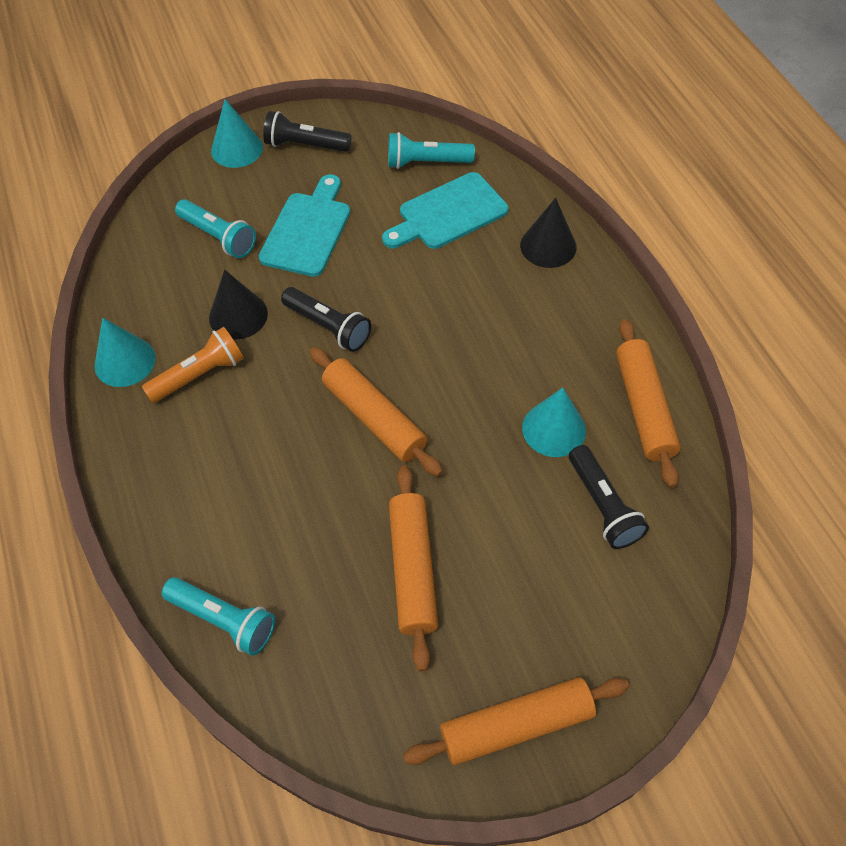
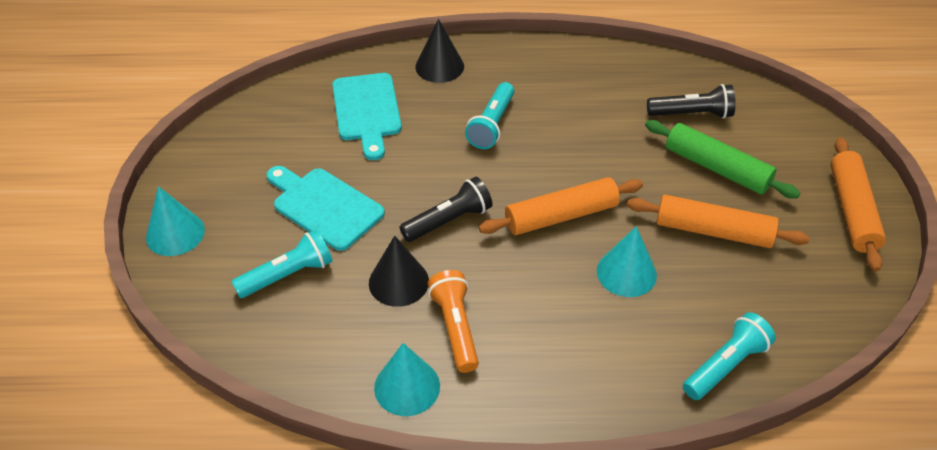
camera: 70 degrees left, 10 degrees down
(305, 145) = (211, 181): black flashlight -> none
(426, 162) = (297, 107): turquoise flashlight -> turquoise flashlight (491, 125)
(519, 553) = (717, 168): none -> green rolling pin
(554, 429) = (616, 117): turquoise cone -> turquoise cone (626, 273)
(643, 408) = (617, 68): orange rolling pin -> none

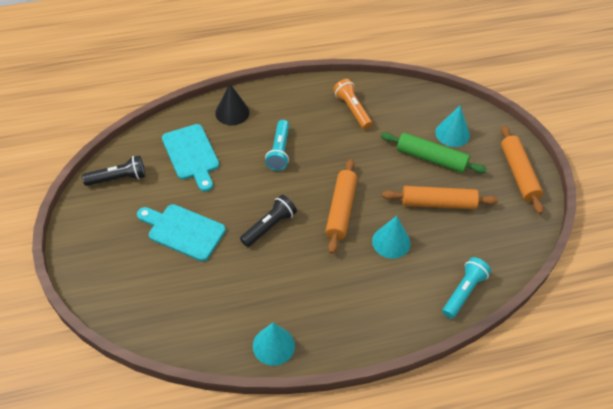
camera: 15 degrees left, 5 degrees up
(175, 233) = (86, 269): turquoise cone -> turquoise cone (452, 133)
(288, 275) = (174, 285): turquoise flashlight -> none
(398, 282) = (248, 276): black cone -> none
(455, 327) = (293, 300): orange flashlight -> orange flashlight (352, 109)
(561, 216) = (341, 210): orange rolling pin -> orange rolling pin turned 45 degrees counterclockwise
(692, 114) = (407, 121): black flashlight -> black flashlight (118, 178)

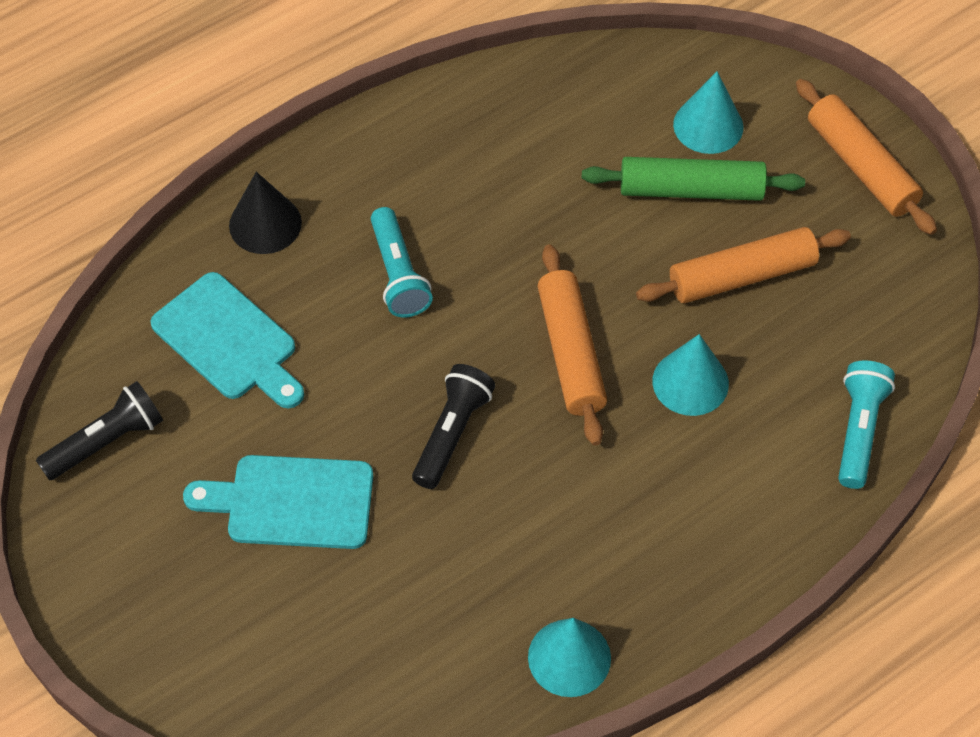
camera: 20 degrees left, 5 degrees up
(352, 109) = (498, 138): orange flashlight -> none

